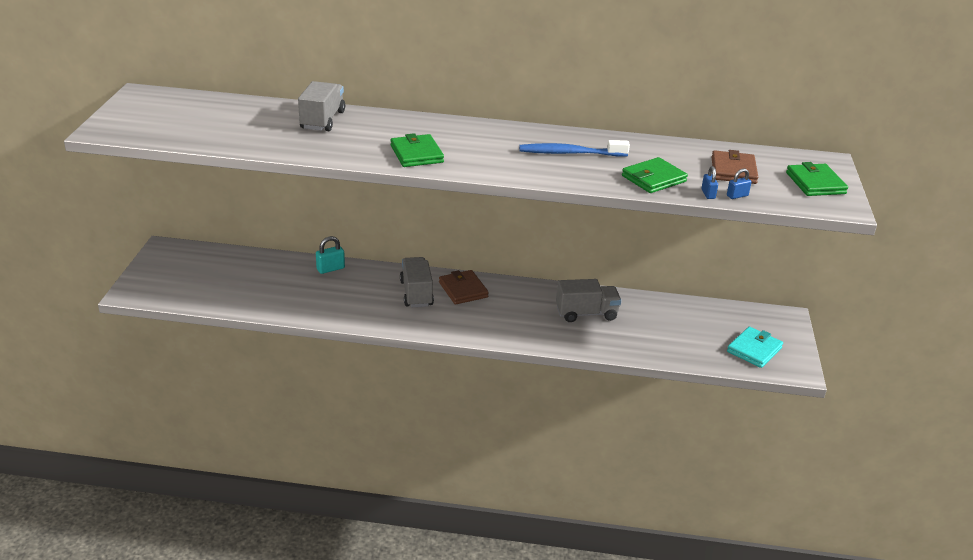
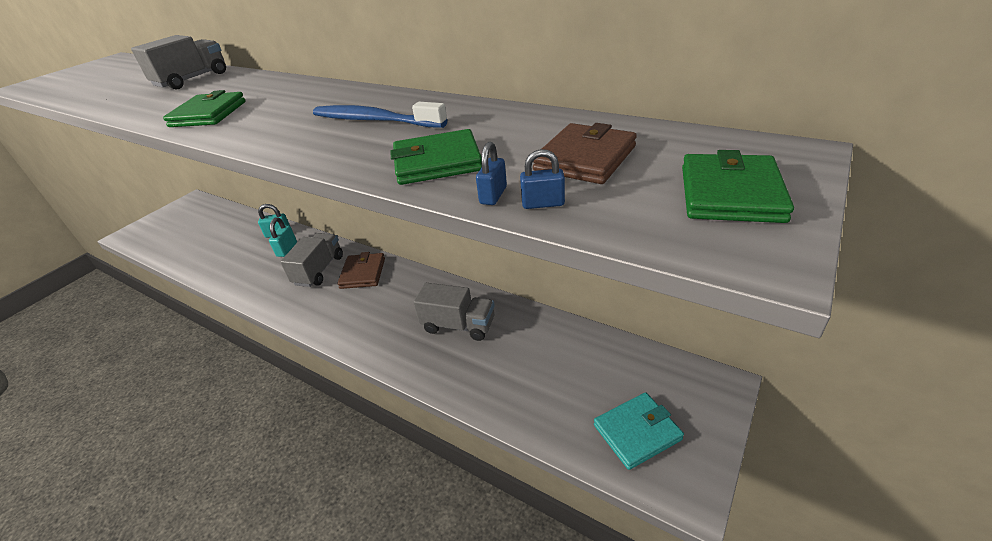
camera: 30 degrees right, 5 degrees up
(359, 281) = (287, 249): none -> turquoise padlock

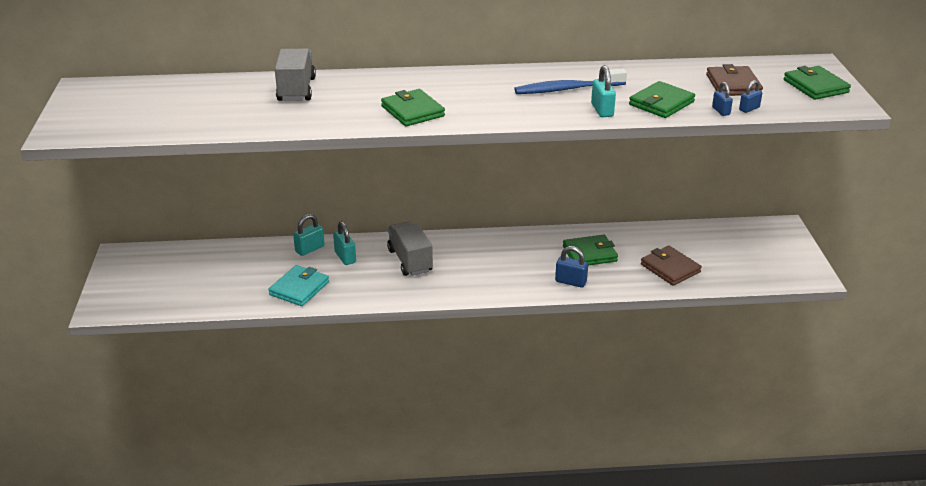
camera: 40 degrees left, 5 degrees down
(355, 154) = (602, 110): none -> turquoise padlock
(363, 273) = (456, 249): brown wallet -> brown wallet (670, 268)
(402, 350) = (570, 282): none -> blue padlock
(458, 325) = (589, 254): grey truck -> green wallet
(637, 432) = (765, 263): turquoise wallet -> turquoise wallet (299, 288)

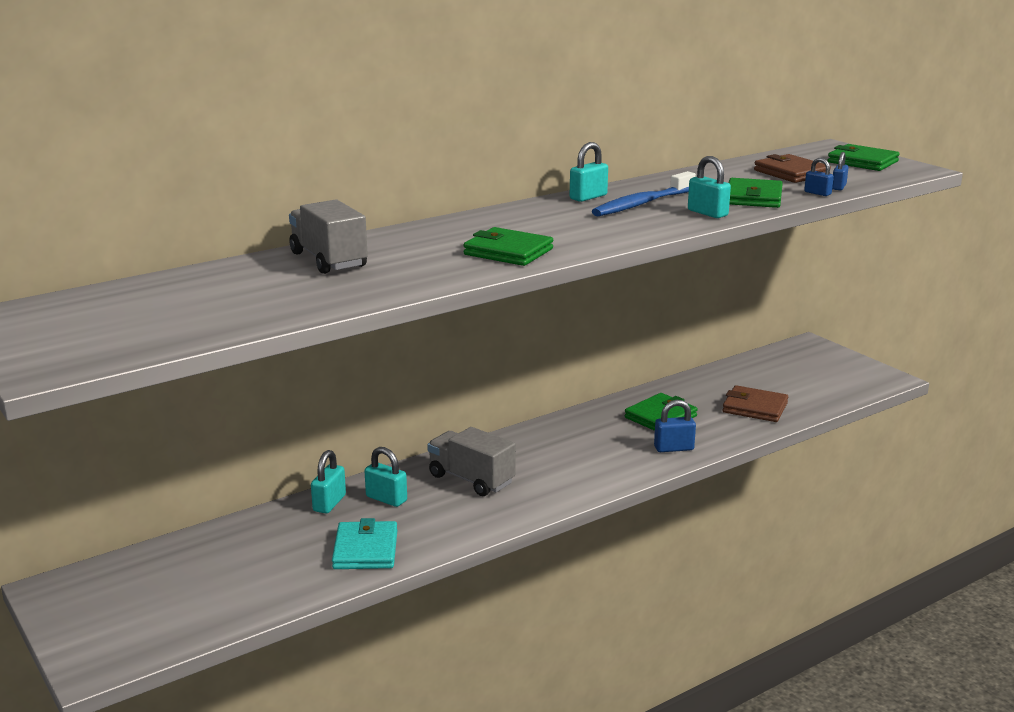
camera: 30 degrees left, 10 degrees down
(538, 73) = (588, 197): none -> turquoise padlock

